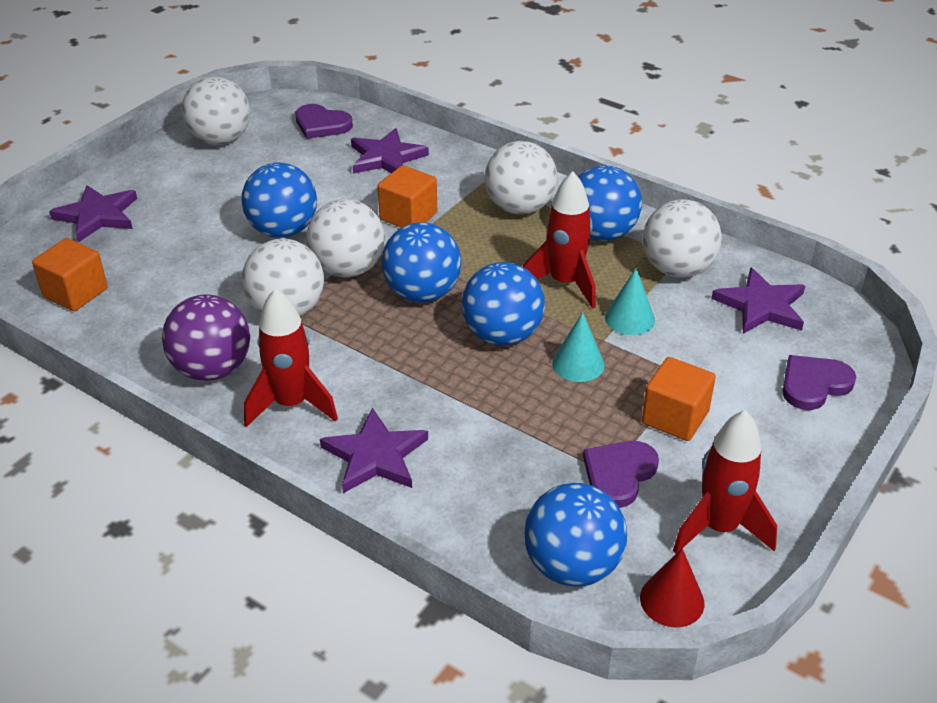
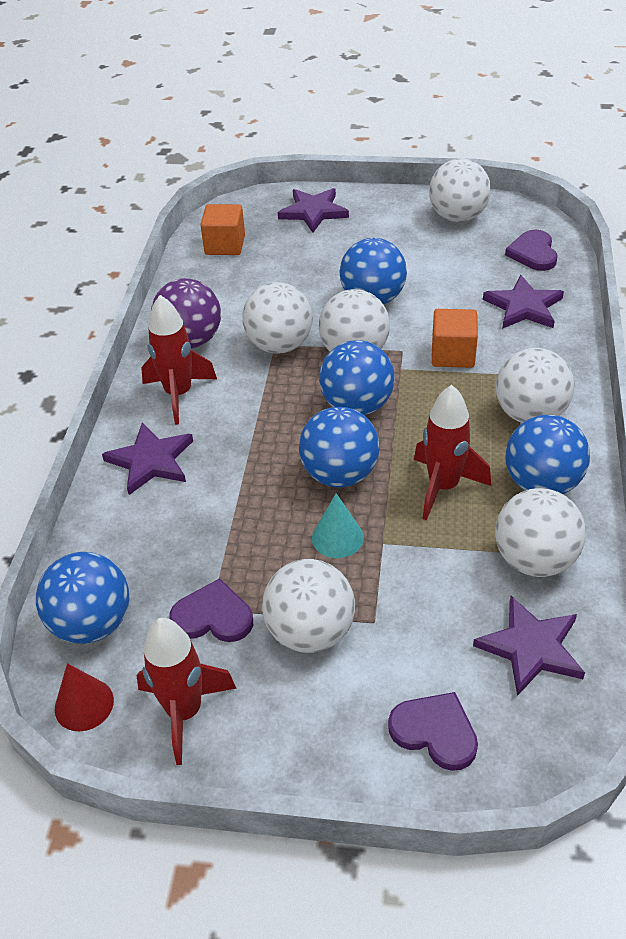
camera: 65 degrees right, 5 degrees up
(630, 318) = (428, 550): turquoise cone -> none
(675, 417) = (310, 632): orange cube -> white ball

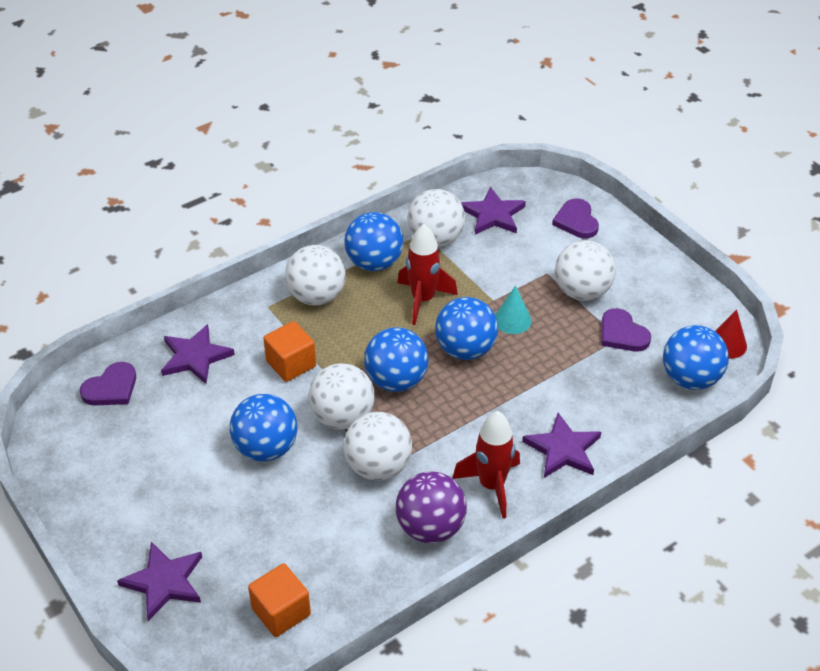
camera: 135 degrees left, 0 degrees up
(184, 712) = (679, 305): red rocket -> none
(457, 217) = (88, 467): white ball -> none

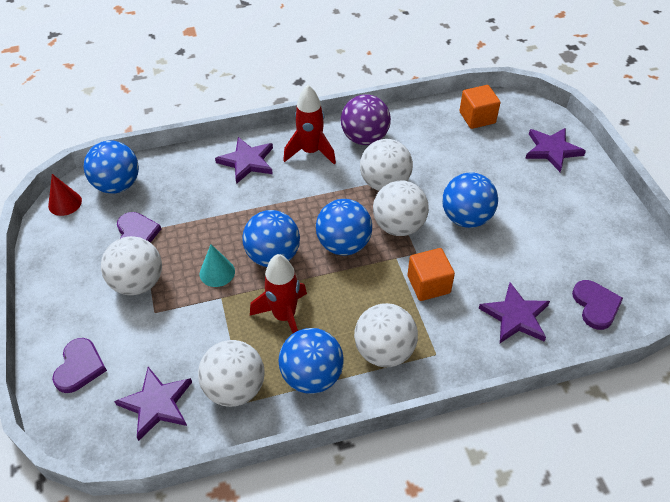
camera: 160 degrees left, 5 degrees up
(111, 388) = (595, 305): purple heart -> purple heart turned 105 degrees clockwise

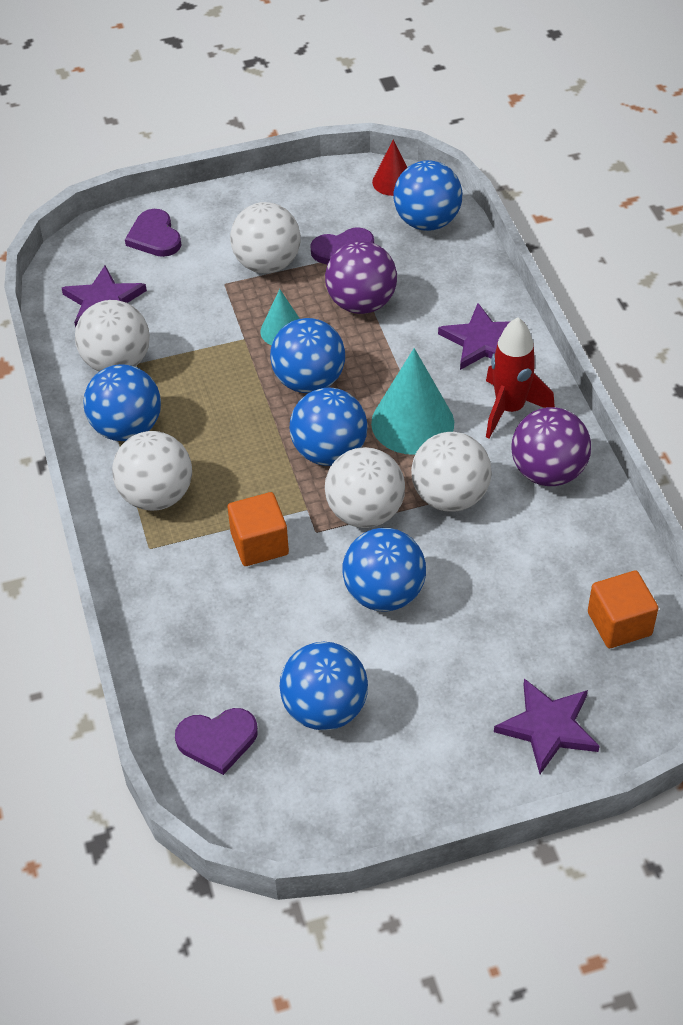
camera: 90 degrees right, 0 degrees up
(79, 367) = (154, 236): purple heart -> purple heart turned 60 degrees clockwise
(196, 224) = (361, 303): none -> purple ball
(284, 316) = (213, 398): red rocket -> none
(319, 199) = (412, 422): none -> turquoise cone
(515, 316) = (203, 639): purple star -> none
(559, 249) = (325, 709): none -> blue ball

